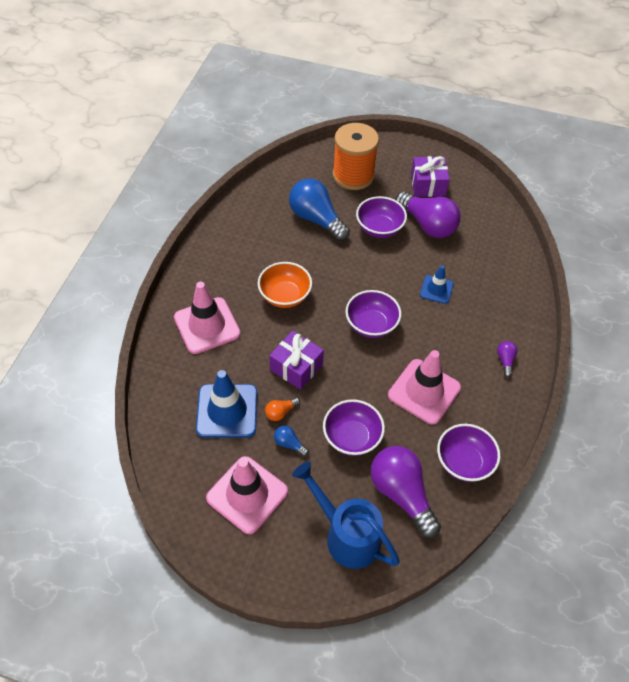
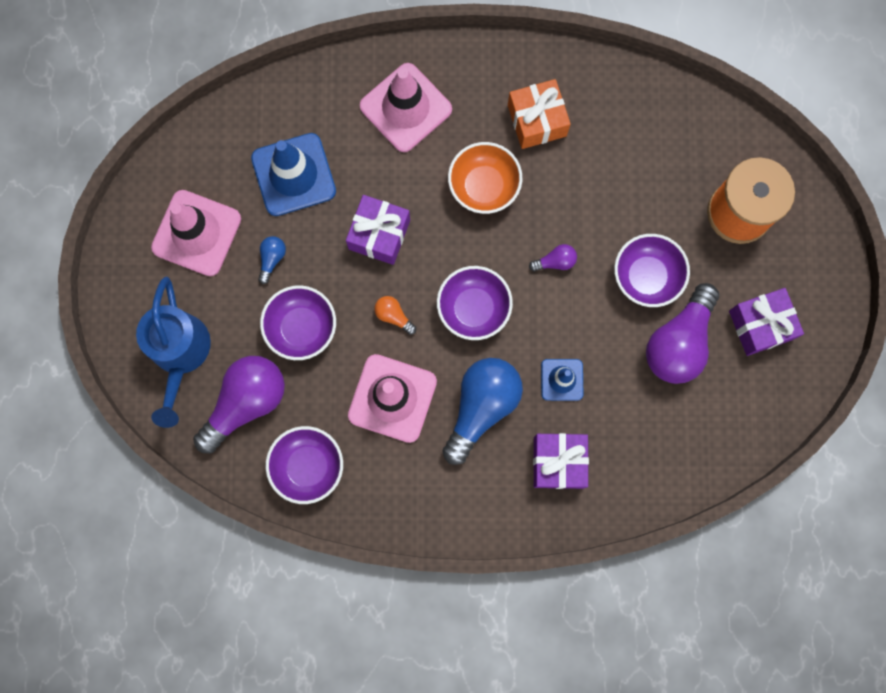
camera: 75 degrees right, 25 degrees up
(250, 255) = (537, 120): none -> orange gift
(280, 412) = (310, 236): orange light bulb -> orange light bulb (393, 316)
(316, 219) = (632, 186): blue light bulb -> blue light bulb (481, 407)
(346, 535) = (180, 354): blue watering can -> blue watering can turned 150 degrees clockwise
(493, 306) = (558, 462): none -> purple gift
(505, 360) = (472, 492): purple light bulb -> purple light bulb (555, 262)

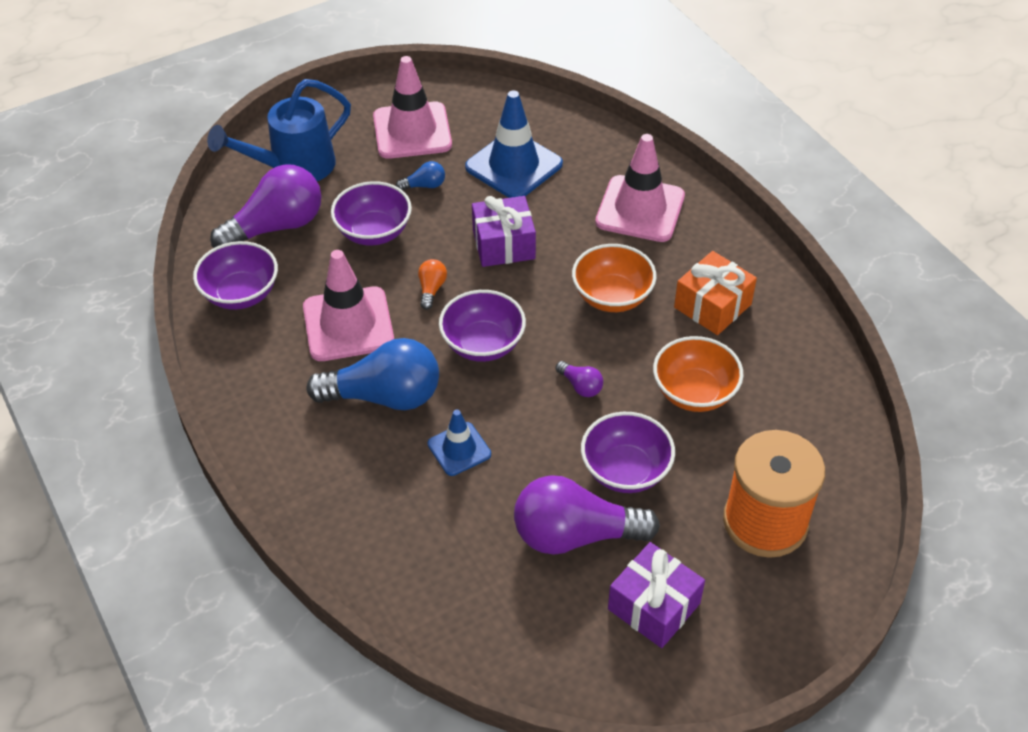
camera: 60 degrees right, 30 degrees down
(246, 403) = (276, 227): purple light bulb -> purple light bulb turned 45 degrees counterclockwise
(558, 462) = (366, 487): purple gift -> none
(608, 187) = (694, 392): none -> orange bowl

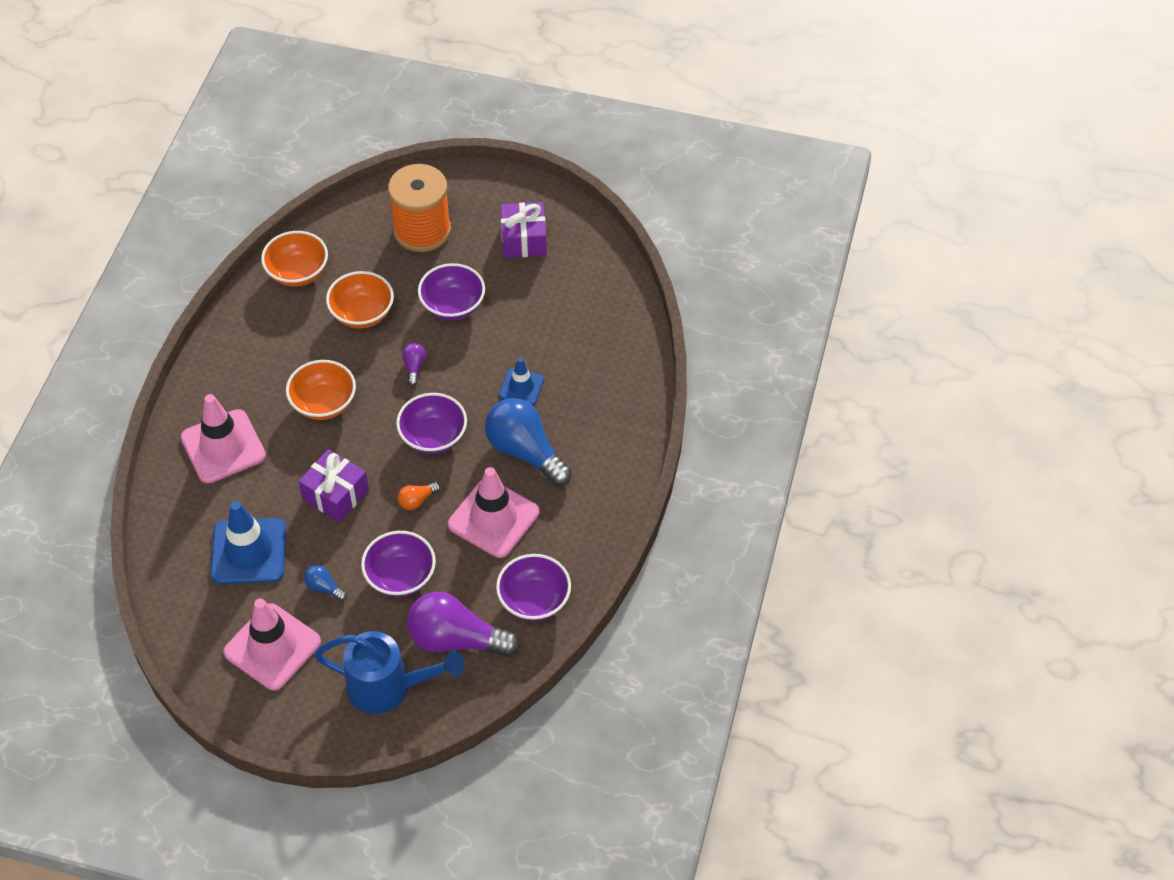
camera: 135 degrees left, 5 degrees up
(575, 535) = (518, 298): purple light bulb -> none
(712, 306) = (280, 350): orange gift -> none
(805, 379) = (297, 273): none -> orange bowl

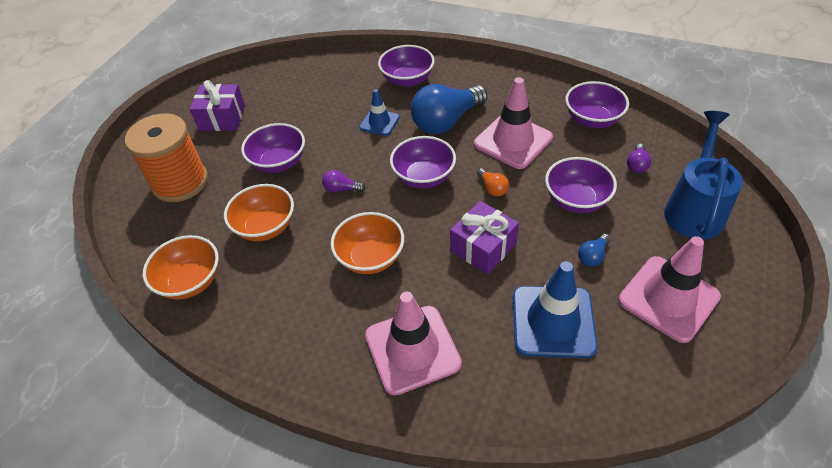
camera: 80 degrees left, 5 degrees down
(456, 639) = (637, 165): purple light bulb -> purple light bulb, size x0.43
(603, 406) = (407, 80): none -> purple bowl

